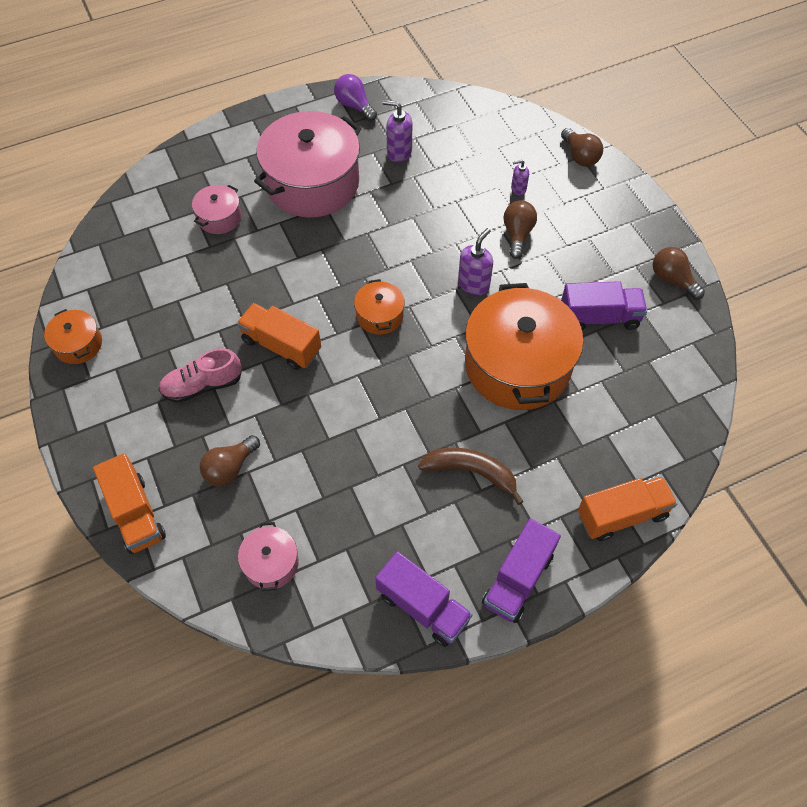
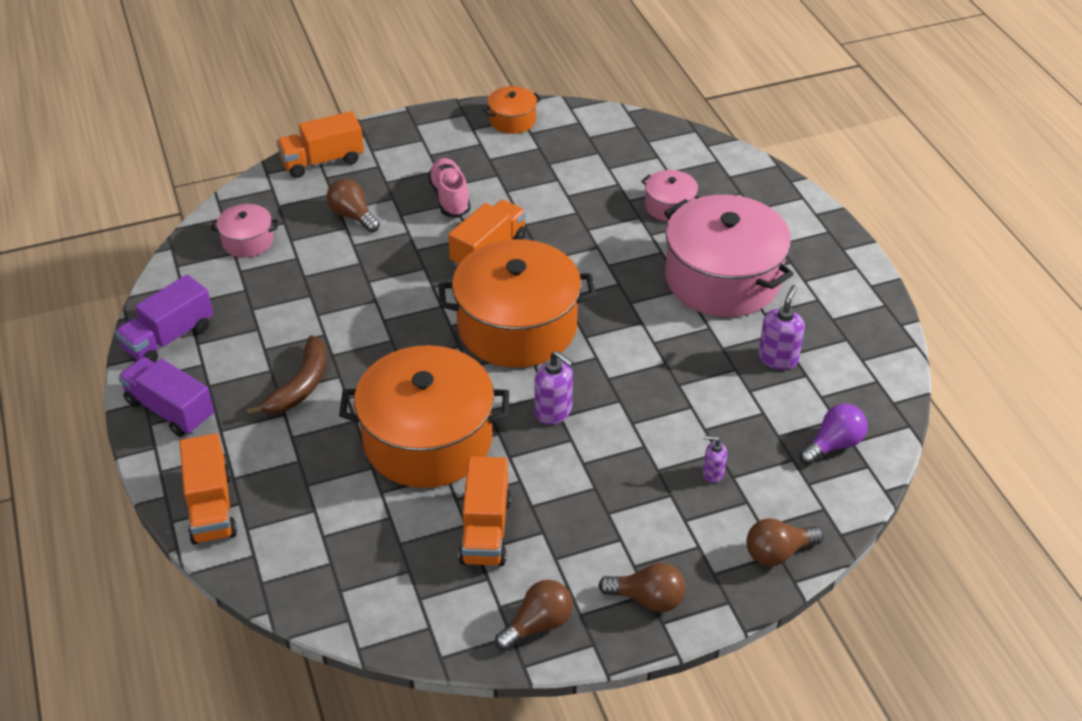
camera: 95 degrees right, 15 degrees down
(354, 106) = (862, 320): purple light bulb -> purple light bulb (833, 445)
(380, 315) = (517, 326): orange pot -> orange pot, size x2.18
(517, 234) = (630, 463): brown light bulb -> brown light bulb (647, 599)
(518, 189) = (713, 473): purple soap dispenser -> purple soap dispenser turned 75 degrees counterclockwise
(599, 317) = (485, 530): purple truck -> orange truck

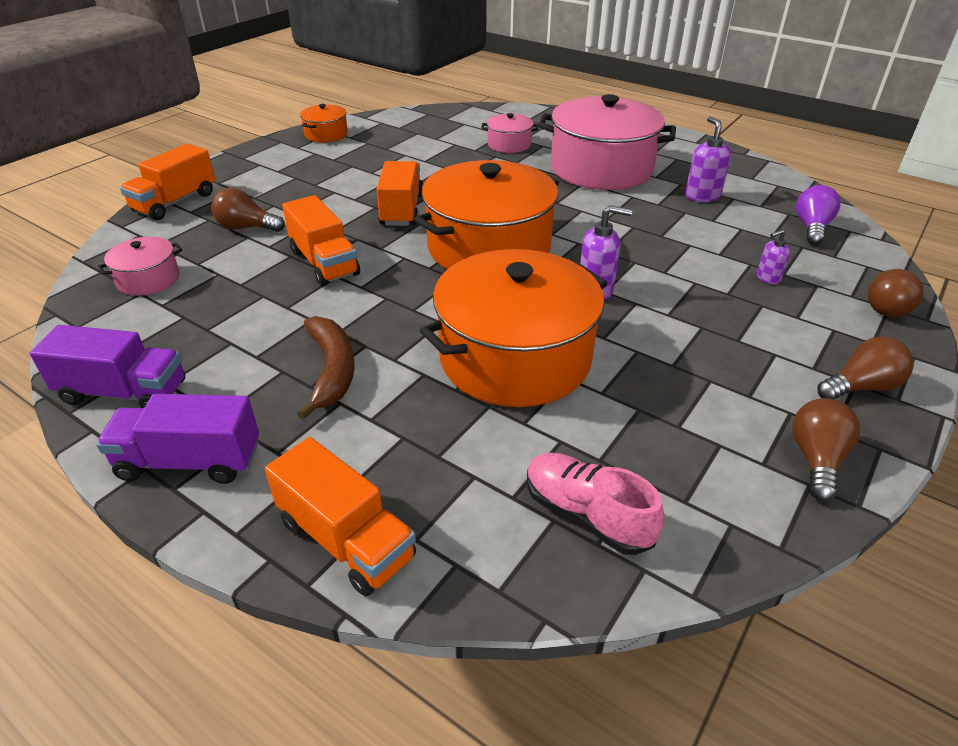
camera: 35 degrees left, 5 degrees down
(169, 338) = (124, 392): purple truck -> purple truck turned 90 degrees counterclockwise
(450, 197) = (327, 189): pink shoe -> pink shoe (586, 515)
(485, 530) = (662, 404): orange truck -> orange truck (324, 263)

